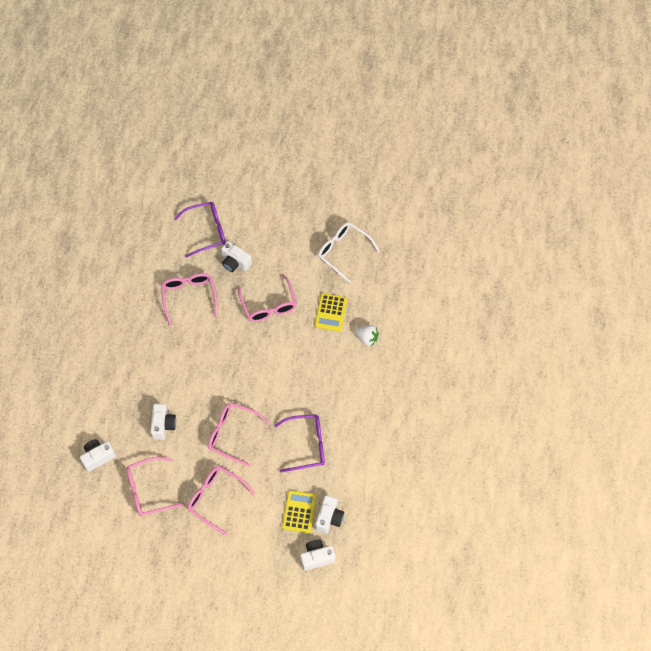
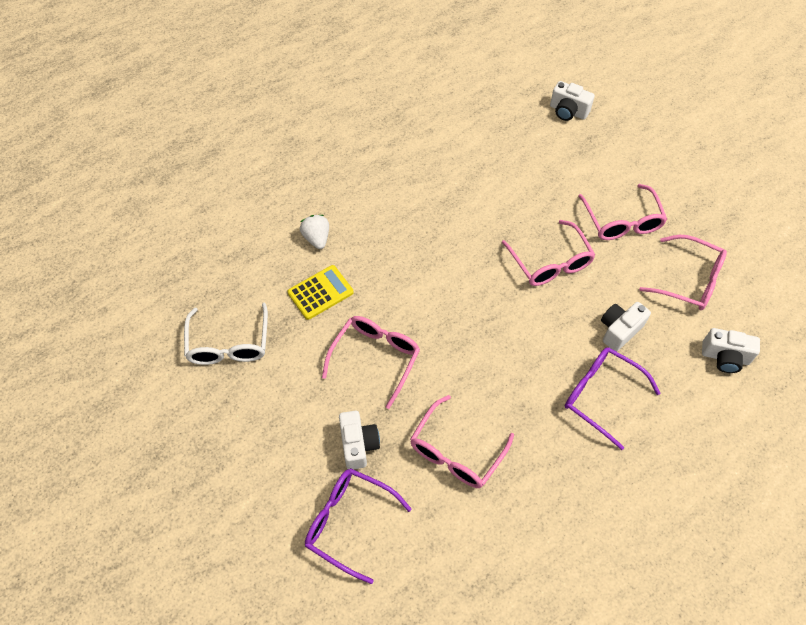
camera: 135 degrees left, 5 degrees down
(299, 512) = (549, 152): yellow calculator -> none
(306, 445) = (485, 196): purple glasses -> purple glasses (602, 396)
(329, 518) = (526, 129): white camera -> none

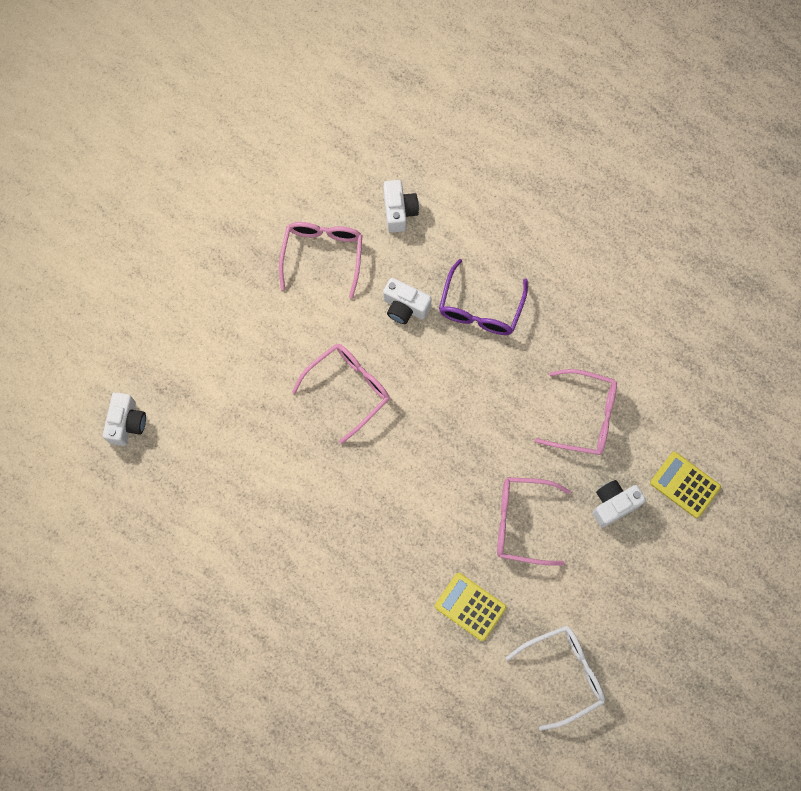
camera: 110 degrees left, 15 degrees up
(317, 238) = (405, 639): white strawberry -> none
(349, 523) = (685, 485): purple glasses -> yellow calculator
(622, 221) = (270, 332): pink glasses -> none

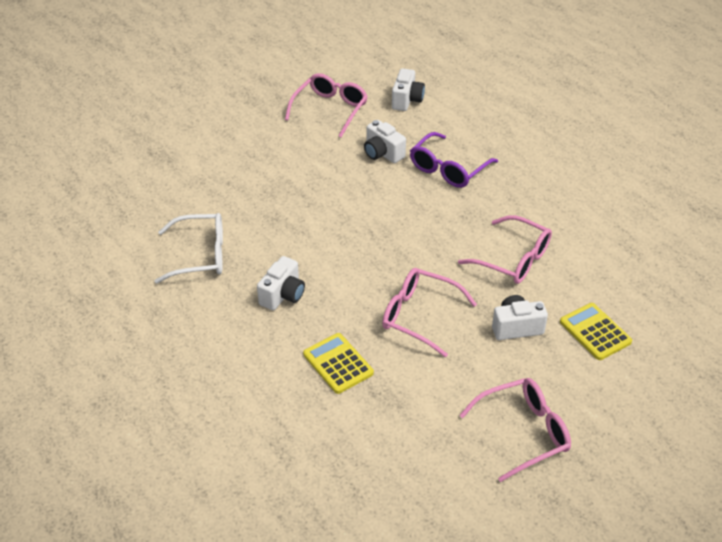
camera: 20 degrees right, 30 degrees down
(127, 423) = (110, 165): white camera -> white camera (283, 295)
(348, 389) = (306, 190): pink glasses -> pink glasses (523, 433)
(563, 674) = (407, 444): white glasses -> white glasses (200, 255)

